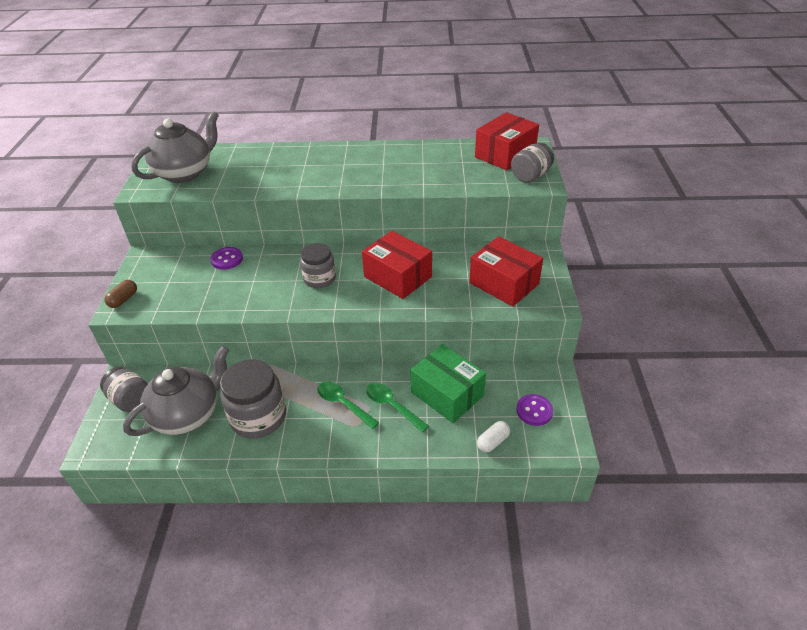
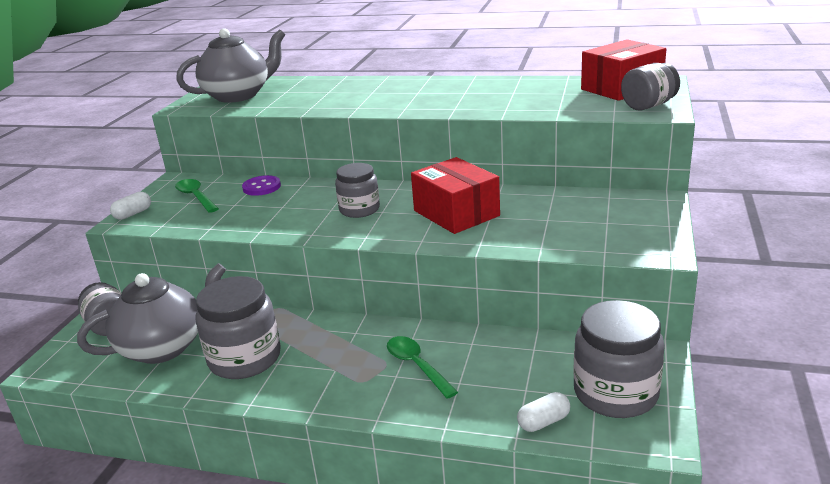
camera: 15 degrees right, 15 degrees down
(123, 299) = (133, 214): brown capsule -> white capsule
(343, 404) = (354, 356): green spoon -> green spoon (196, 197)
(447, 394) = (495, 361): green box -> none
(504, 283) = (595, 227): red box -> none
(534, 411) = (615, 393): purple button -> grey jar

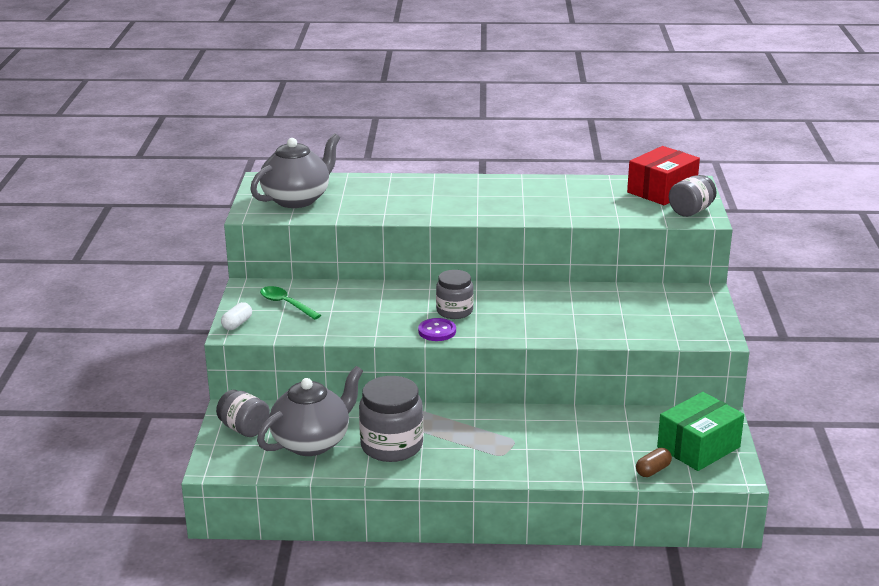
camera: 15 degrees left, 0 degrees up
(261, 187) = (345, 292): purple button -> purple button (437, 331)
(416, 366) = (540, 440): green spoon -> none
(456, 213) = (543, 311): red box -> none
(543, 422) = (653, 470): white capsule -> brown capsule
(615, 393) = (698, 447): grey jar -> green box

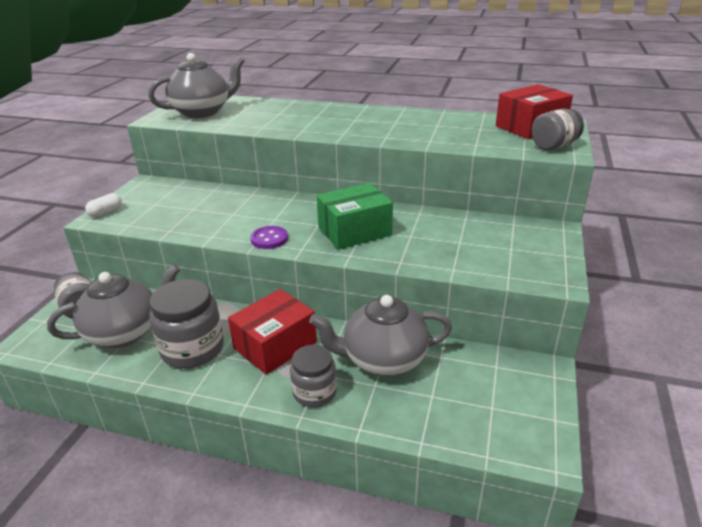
camera: 15 degrees right, 5 degrees up
(286, 304) = (161, 199): green spoon -> none
(454, 311) = (299, 221): grey jar -> grey jar (314, 392)
(470, 432) = (275, 345): none -> red box
(577, 430) = (383, 360): none -> grey teapot
(653, 470) = (446, 429): brown capsule -> none
(698, 447) = (509, 405): green box -> green box (354, 231)

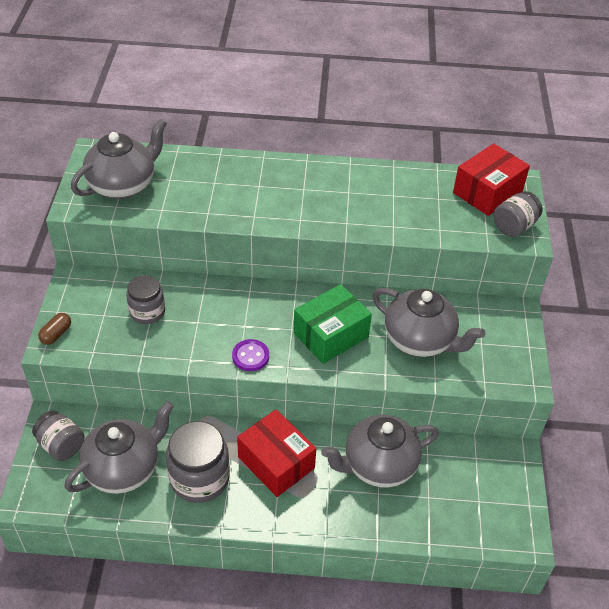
camera: 15 degrees left, 15 degrees up
(106, 212) = (56, 334): white capsule -> brown capsule
(275, 345) = (276, 462): red box -> red box turned 75 degrees counterclockwise
(314, 392) = (329, 509): grey jar -> grey jar (147, 312)
(445, 241) = (420, 340): none -> grey teapot

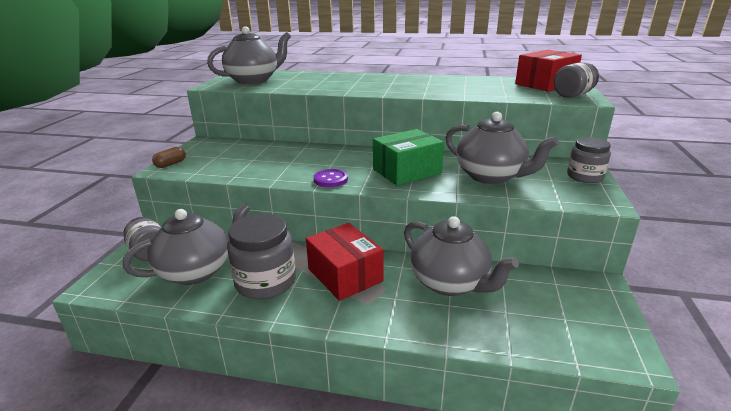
camera: 10 degrees right, 20 degrees down
(147, 312) = (252, 156): grey jar -> grey jar (585, 176)
(378, 465) = (450, 283): grey teapot -> grey teapot turned 120 degrees counterclockwise

